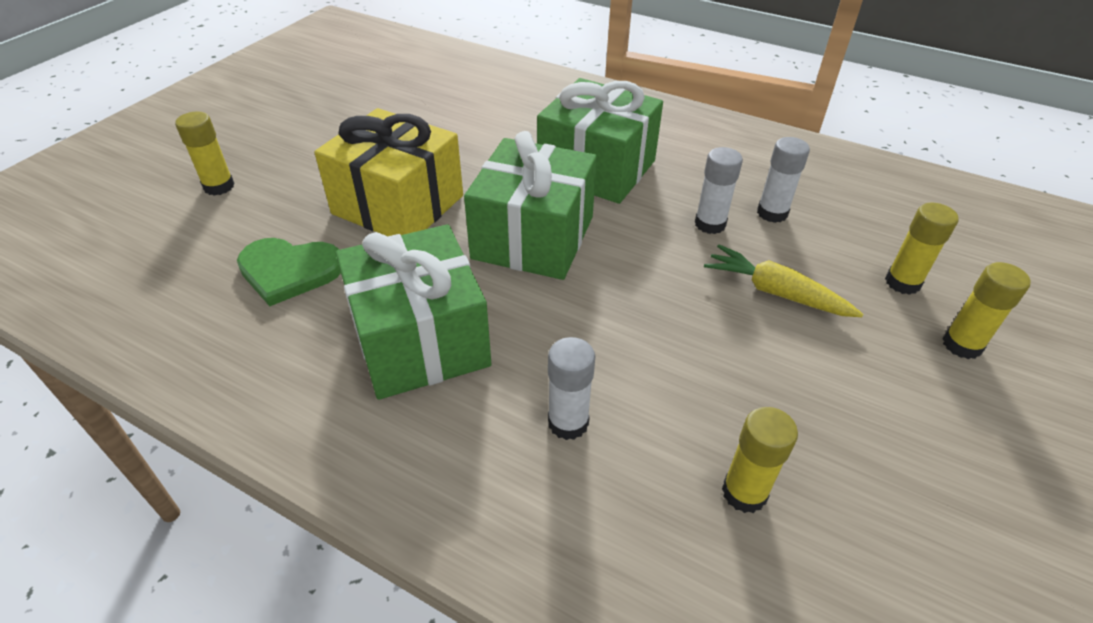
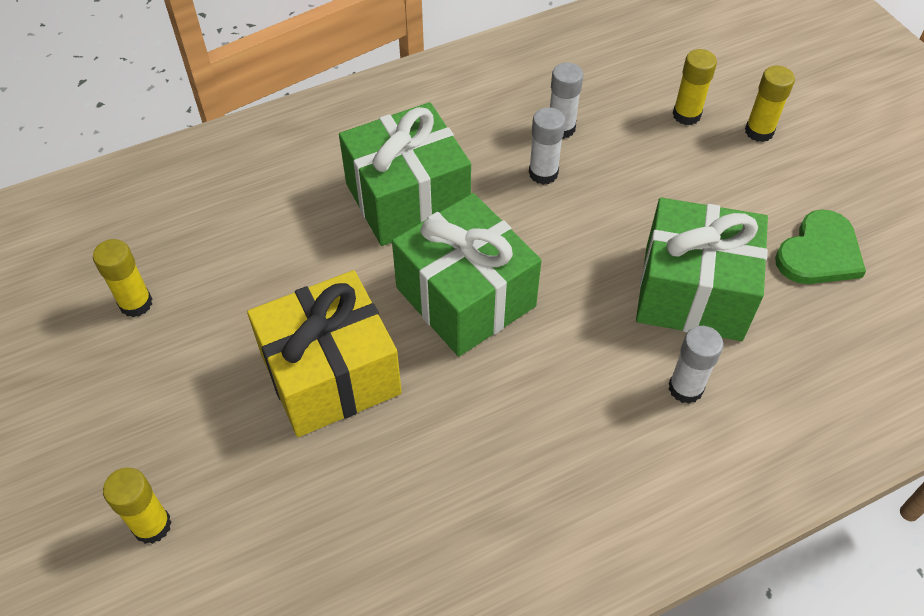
camera: 55 degrees left, 10 degrees up
(289, 271) = (362, 508): green heart -> green heart (819, 253)
(420, 340) = (534, 442): green gift -> green gift (693, 292)
(744, 493) = (801, 326): yellow glue stick -> yellow glue stick (136, 303)
(776, 293) = (646, 188): yellow carrot -> none

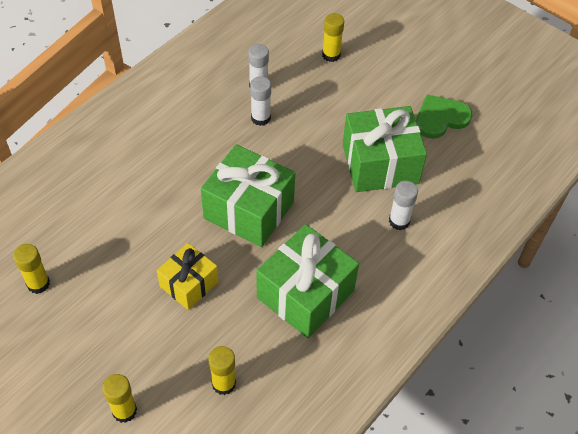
camera: 25 degrees left, 0 degrees up
(330, 374) = (189, 284): yellow gift -> yellow gift, size x0.60
(407, 198) = (183, 160): green gift -> green gift (305, 294)
(759, 131) = (378, 53): yellow glue stick -> yellow glue stick (223, 383)
(819, 253) = (440, 118): green heart -> green heart turned 135 degrees counterclockwise

